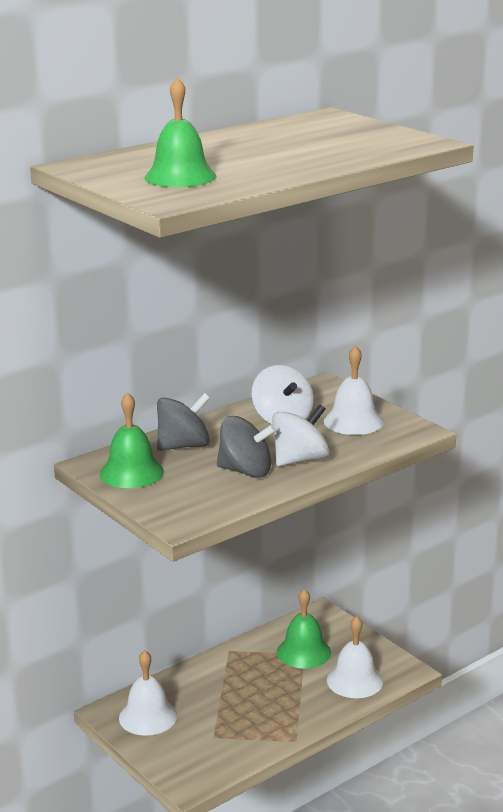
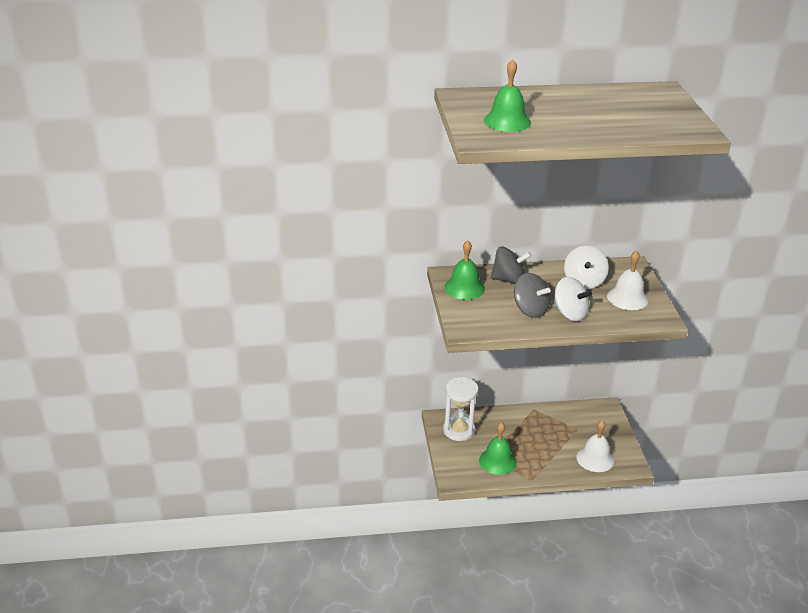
camera: 30 degrees right, 10 degrees up
(148, 716) = (459, 430): white bell -> white hourglass
(300, 460) = (569, 314): white spinning top -> white spinning top turned 45 degrees clockwise
(303, 652) = (577, 428): green bell -> green bell (497, 461)

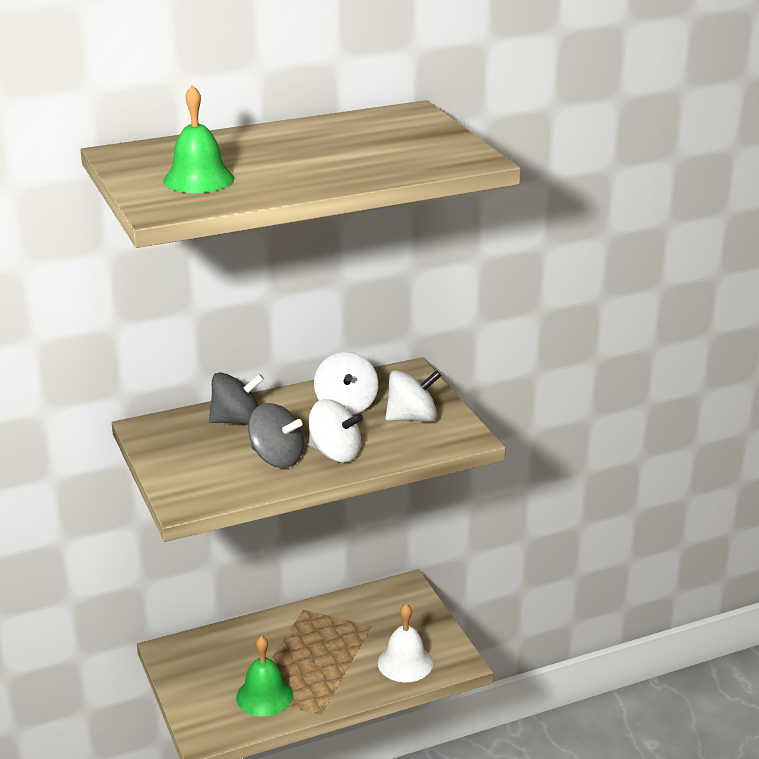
camera: 15 degrees left, 5 degrees down
(459, 430) = (198, 662): white hourglass -> none
(464, 288) = (173, 442): green bell -> none
(627, 298) = (412, 418): white bell -> white spinning top

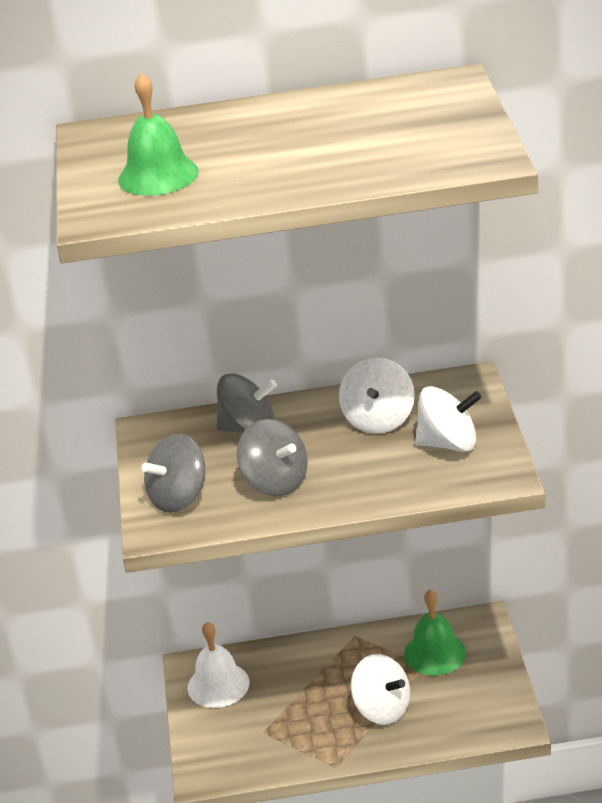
camera: 20 degrees right, 5 degrees up
(195, 477) = (179, 497): none -> grey spinning top
(264, 696) = (281, 736): green bell -> green bell (435, 653)
(335, 453) = (342, 482): white spinning top -> white spinning top (382, 709)
(405, 663) = (450, 717): white bell -> white bell (218, 685)

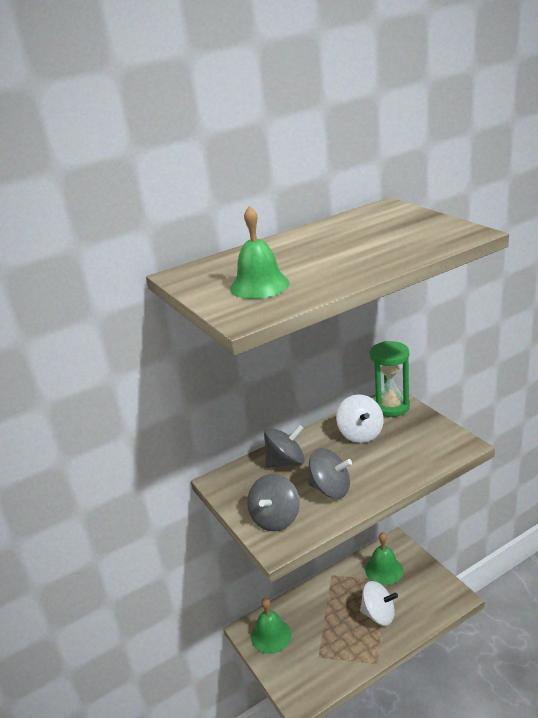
camera: 25 degrees left, 5 degrees down
(218, 685) = (271, 635): white bell -> green bell
(449, 443) = (414, 435): white spinning top -> none
(456, 392) = (391, 406): none -> green hourglass

